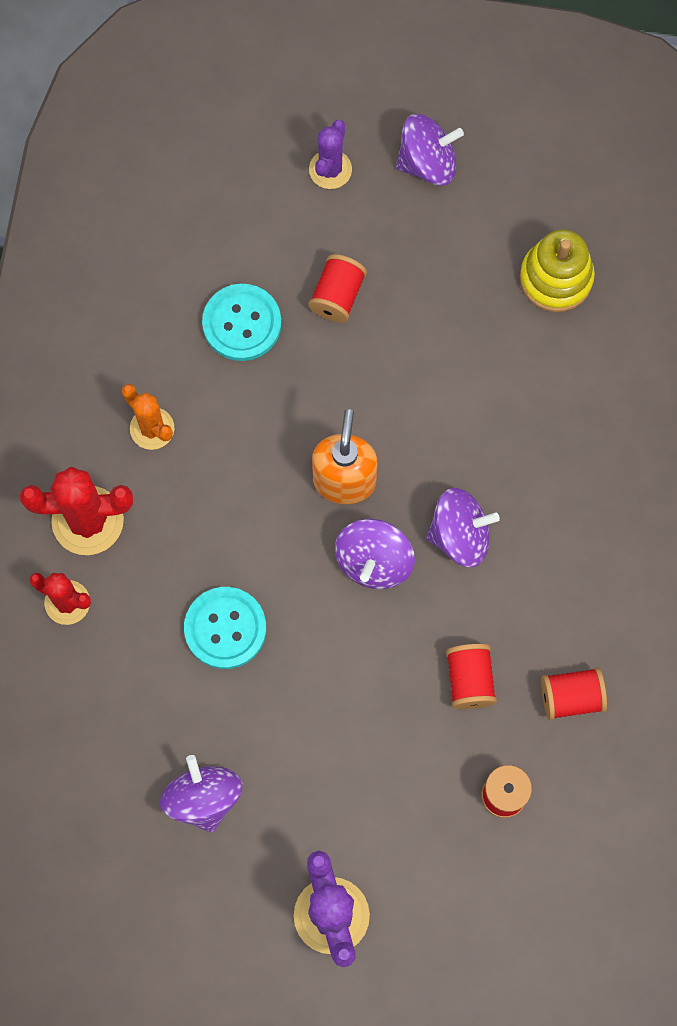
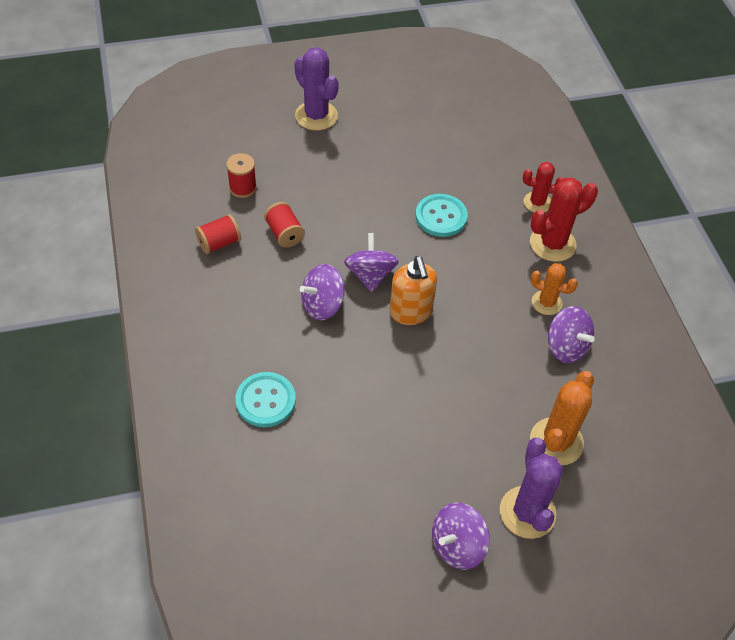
camera: 155 degrees right, 20 degrees down
(203, 798) = (409, 142): purple spinning top -> purple spinning top (566, 347)
(242, 323) = (528, 383): turquoise button -> turquoise button (265, 401)
(250, 237) = (556, 441): none -> orange cactus
(330, 169) = (527, 512): purple cactus -> purple cactus, size x1.59
(337, 296) = (474, 423): red spool -> none
(556, 278) = (322, 490): yellow stacking toy -> none

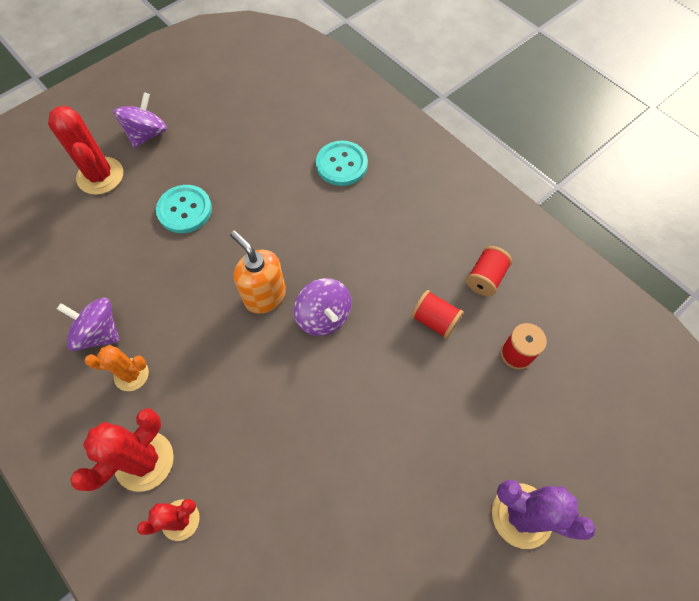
camera: 155 degrees right, 10 degrees up
(322, 305) = (349, 263): purple spinning top -> none
(441, 217) = (287, 431): turquoise button -> turquoise button (184, 210)
(527, 512) = (100, 176): purple cactus -> red cactus
(556, 441) = (89, 238): orange cactus -> none

